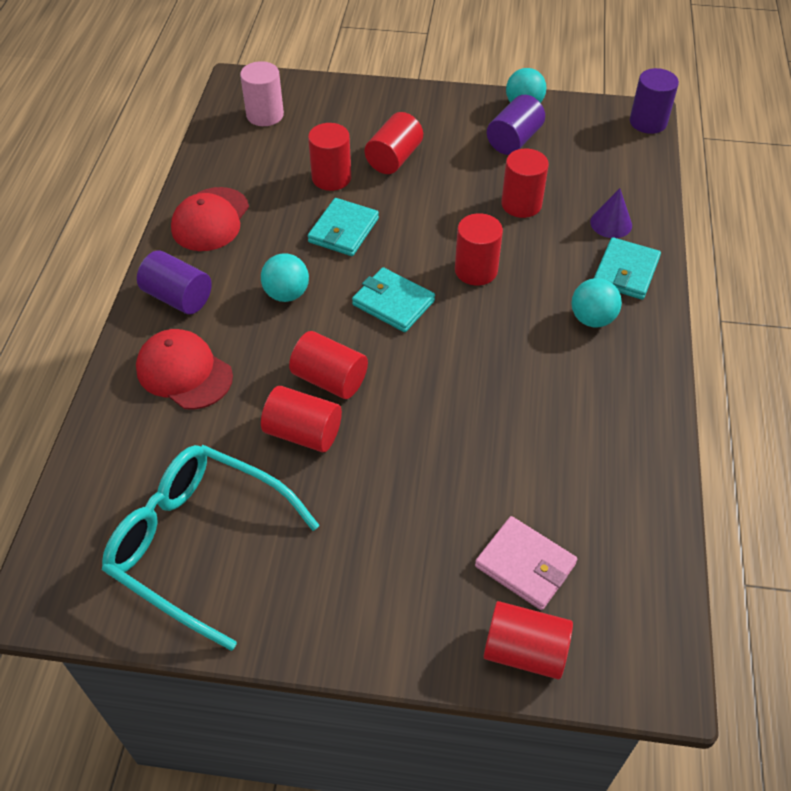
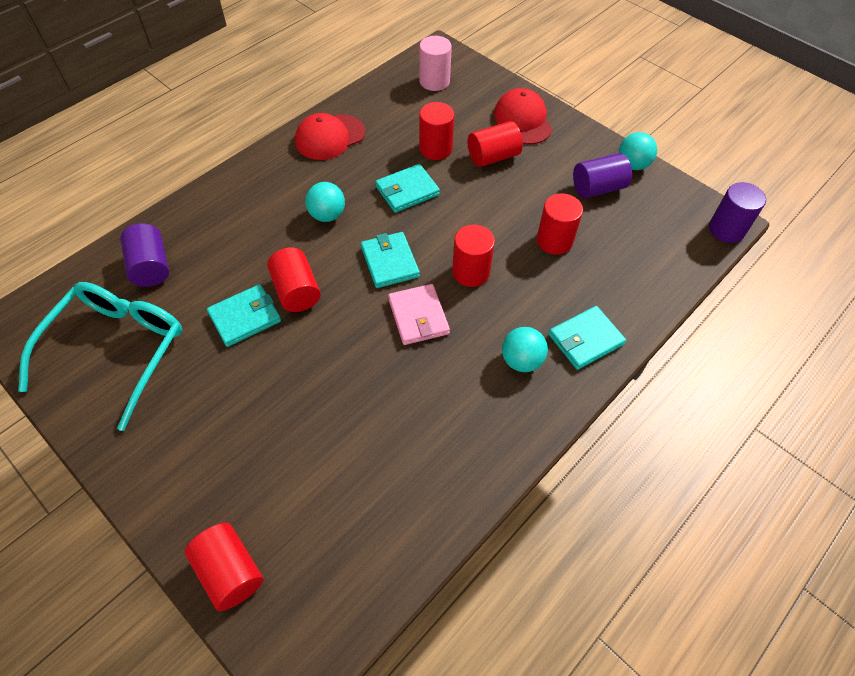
camera: 35 degrees right, 5 degrees up
(178, 297) = (260, 179): purple cylinder -> purple cylinder (151, 267)
(184, 372) = (216, 231): red cap -> red cap (522, 120)
(199, 544) = (117, 350): turquoise glasses -> turquoise glasses turned 45 degrees clockwise
(303, 433) = (245, 317): red cylinder -> turquoise wallet
(525, 565) = (291, 511): pink wallet -> pink wallet (418, 316)
(611, 223) = (611, 294): purple cone -> none

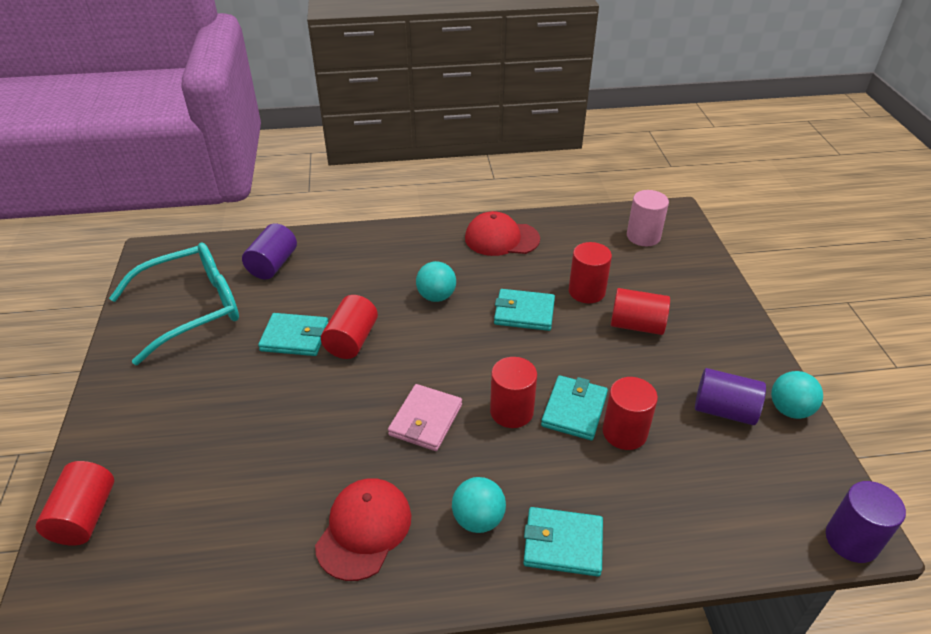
camera: 40 degrees right, 15 degrees down
(390, 262) = (448, 361): turquoise wallet -> turquoise wallet (574, 410)
(522, 120) = (701, 308): red cap -> red cap (364, 529)

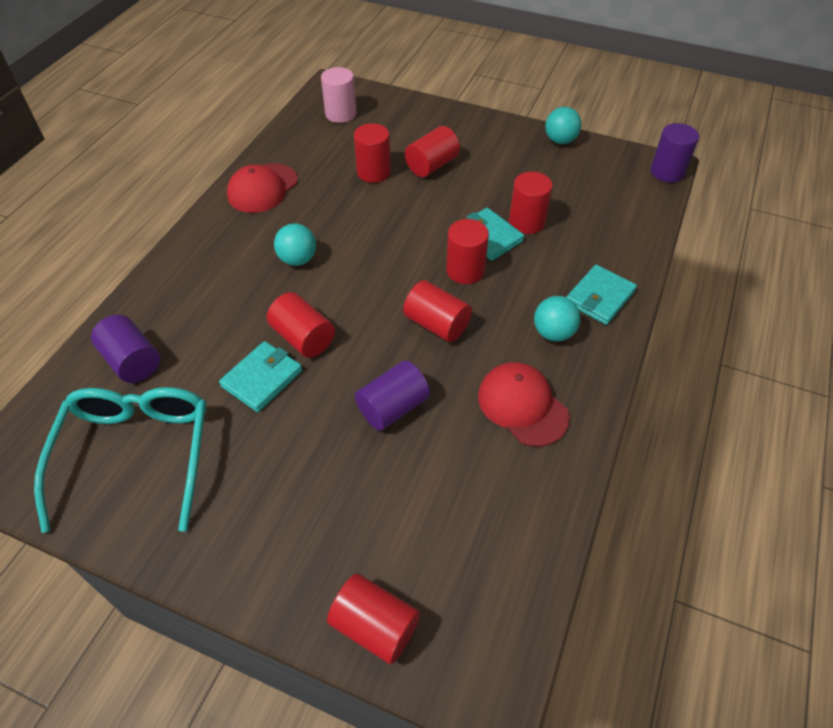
camera: 60 degrees left, 10 degrees up
(425, 420) = (437, 324): pink wallet -> red cylinder
(524, 312) = (366, 216): turquoise wallet -> none
(724, 410) = (540, 167): purple cylinder -> purple cylinder (393, 407)

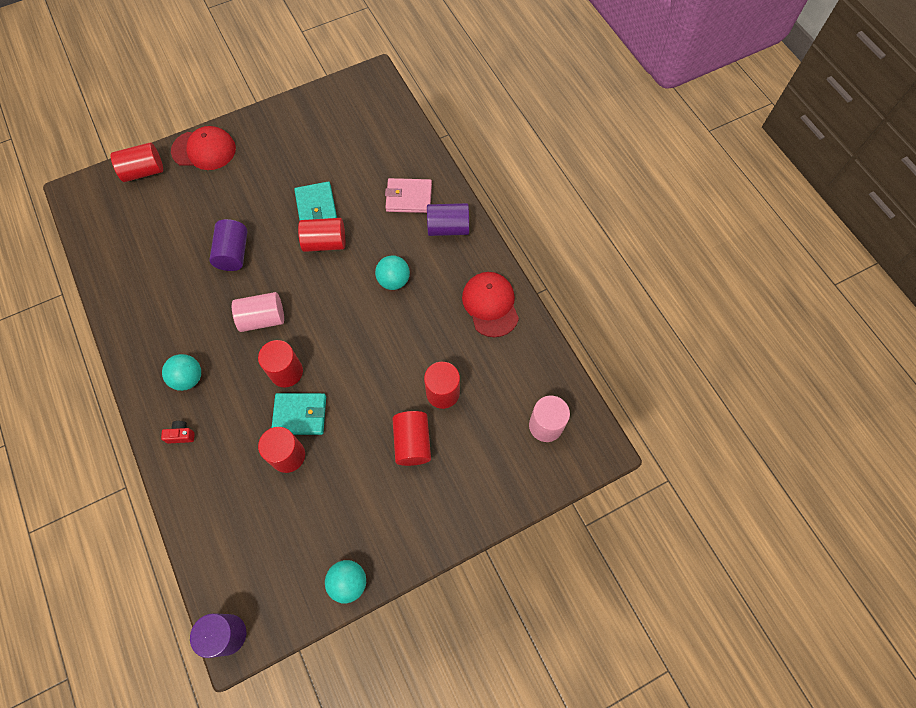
camera: 130 degrees right, 15 degrees up
(132, 361) = (389, 156): purple cylinder -> purple cylinder (448, 228)
(136, 454) = (324, 132): turquoise glasses -> none
(183, 309) = (409, 197): none -> pink wallet
(437, 324) = (262, 319): red cylinder -> pink cylinder
(522, 405) = (166, 316): red cap -> red cap (204, 150)
(599, 297) = (181, 435): turquoise wallet -> red camera

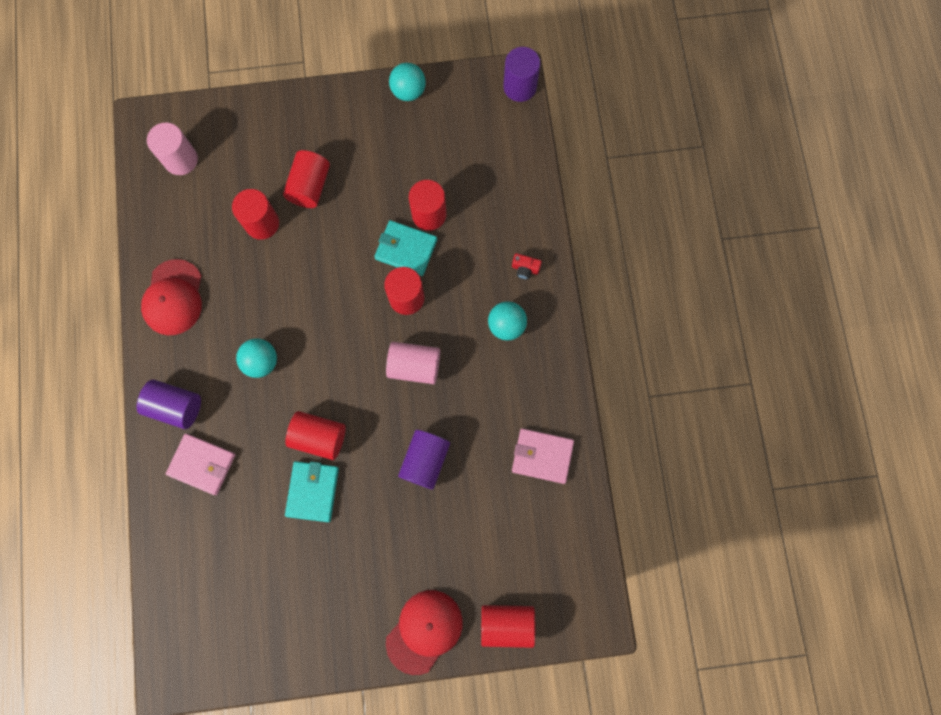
camera: 160 degrees left, 10 degrees up
(136, 286) = (542, 456): none -> pink wallet
(204, 150) = (424, 631): red cap -> red cap turned 105 degrees clockwise

